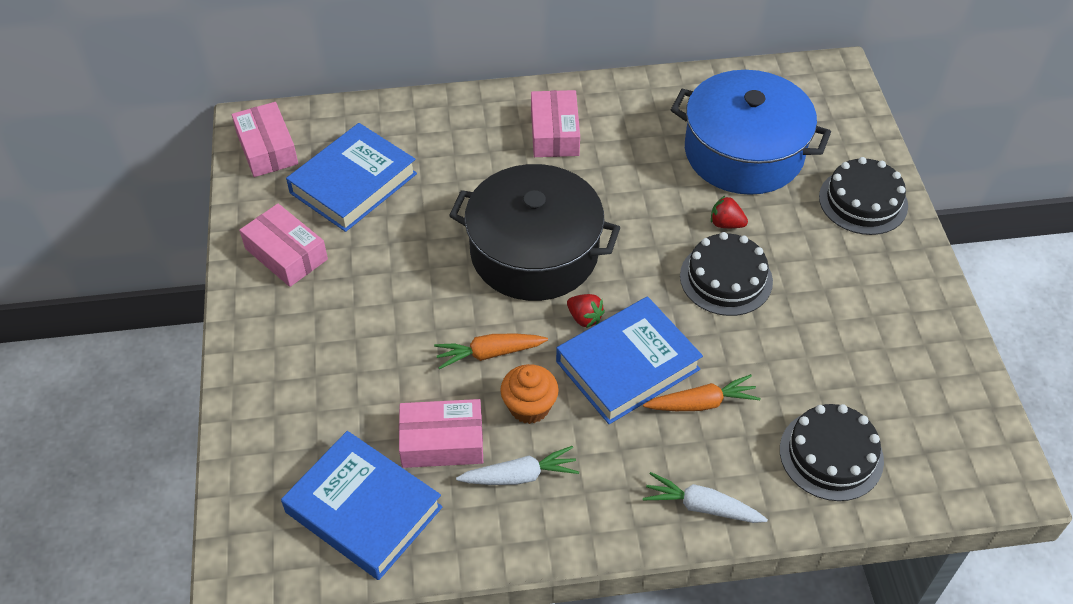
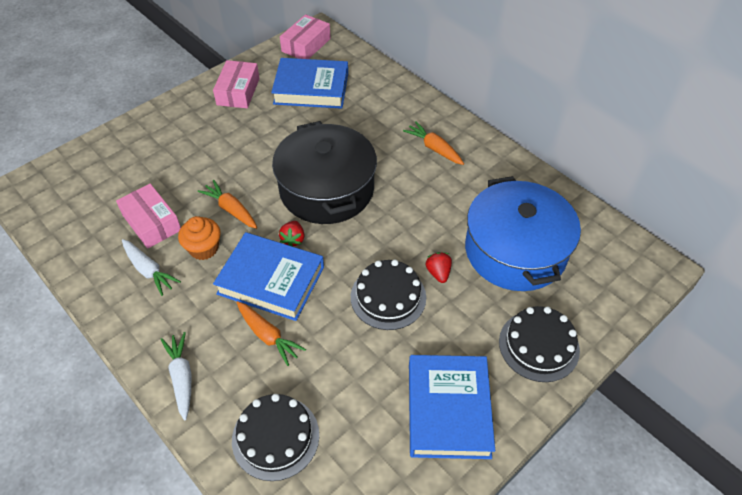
camera: 55 degrees right, 0 degrees up
(364, 509) = (84, 214): blue book -> blue book (448, 409)
(554, 133) = (434, 148): pink box -> orange carrot

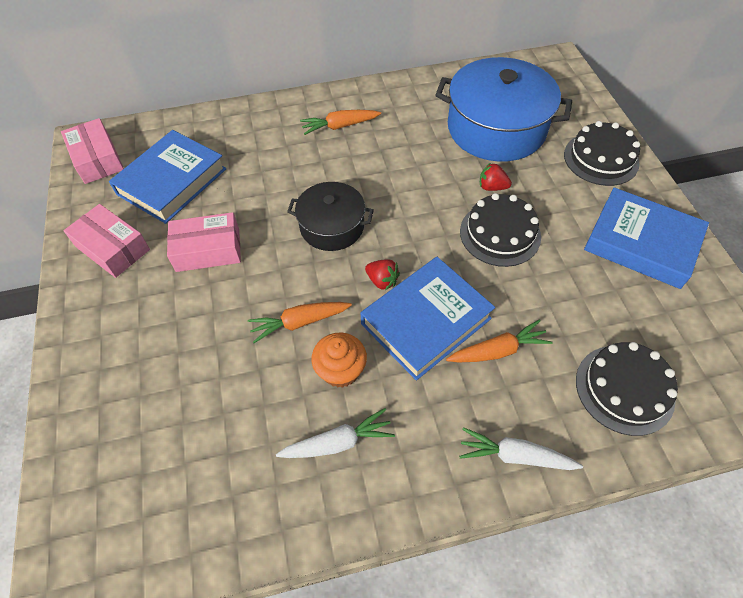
camera: 60 degrees left, 5 degrees up
(151, 222) = (261, 415): pink box -> pink box (208, 250)
(326, 189) = (332, 226): black pot -> black pot, size x0.58

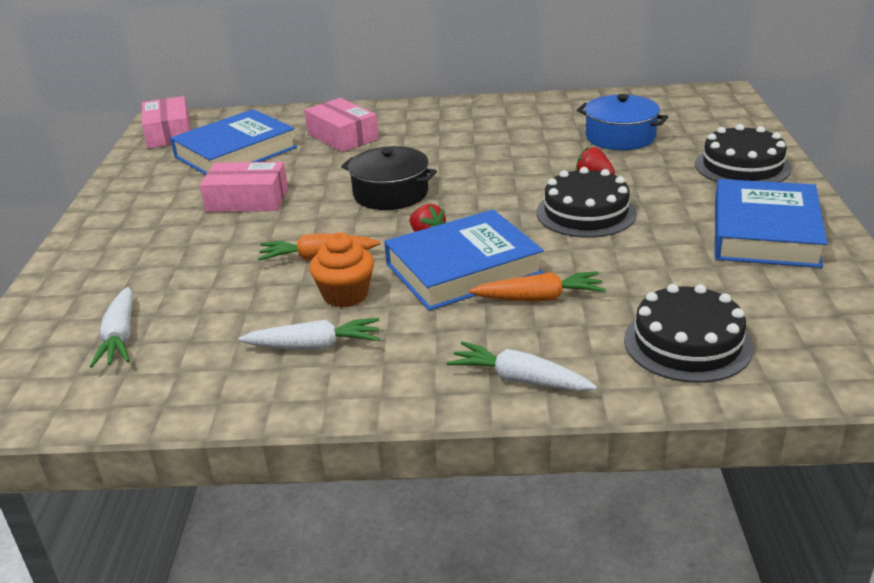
camera: 15 degrees right, 25 degrees down
(113, 248) = (151, 191): pink box -> pink box (343, 136)
(163, 459) = (120, 337): none -> white carrot
(340, 126) = (436, 126): orange carrot -> none
(496, 128) = (620, 137): blue pot -> blue pot, size x0.58
(641, 243) = (765, 232): blue book -> blue book turned 60 degrees clockwise

